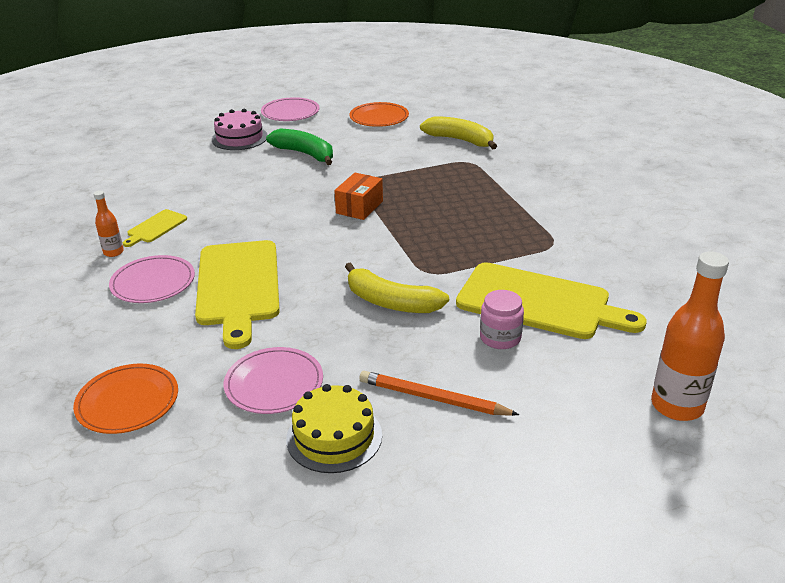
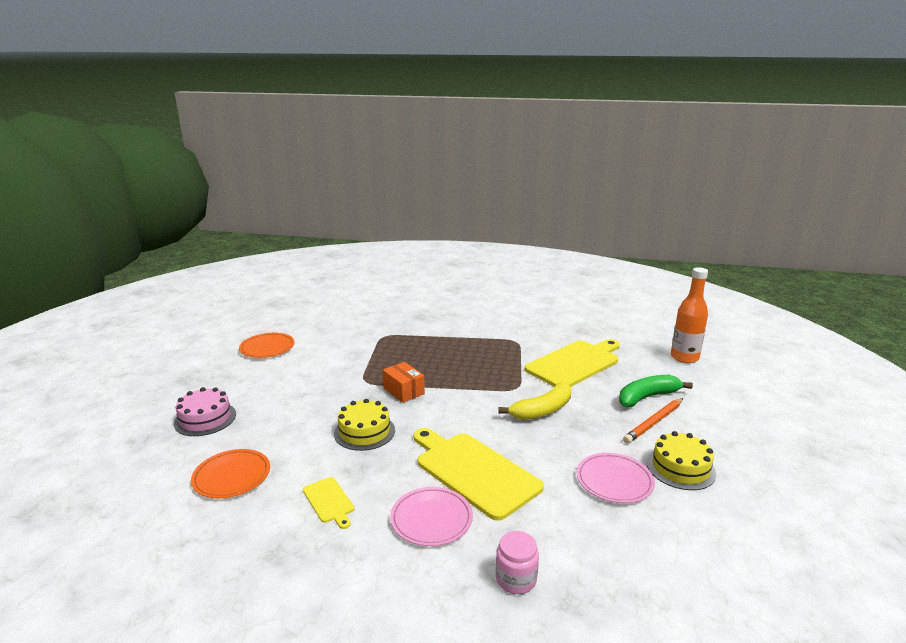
camera: 65 degrees left, 10 degrees down
(113, 252) = (352, 537): orange bottle -> none
(128, 402) = (607, 562): orange plate -> orange plate (232, 476)
(238, 286) = (474, 471): yellow cutting board -> yellow cutting board turned 150 degrees counterclockwise
(268, 210) = (364, 432): none -> yellow cake
(290, 112) = (193, 382): pink plate -> none
(305, 154) = (285, 393): green banana -> green banana (647, 397)
(460, 140) = (349, 330): yellow banana -> none
(500, 338) = (603, 385): pink jar -> pink jar (516, 579)

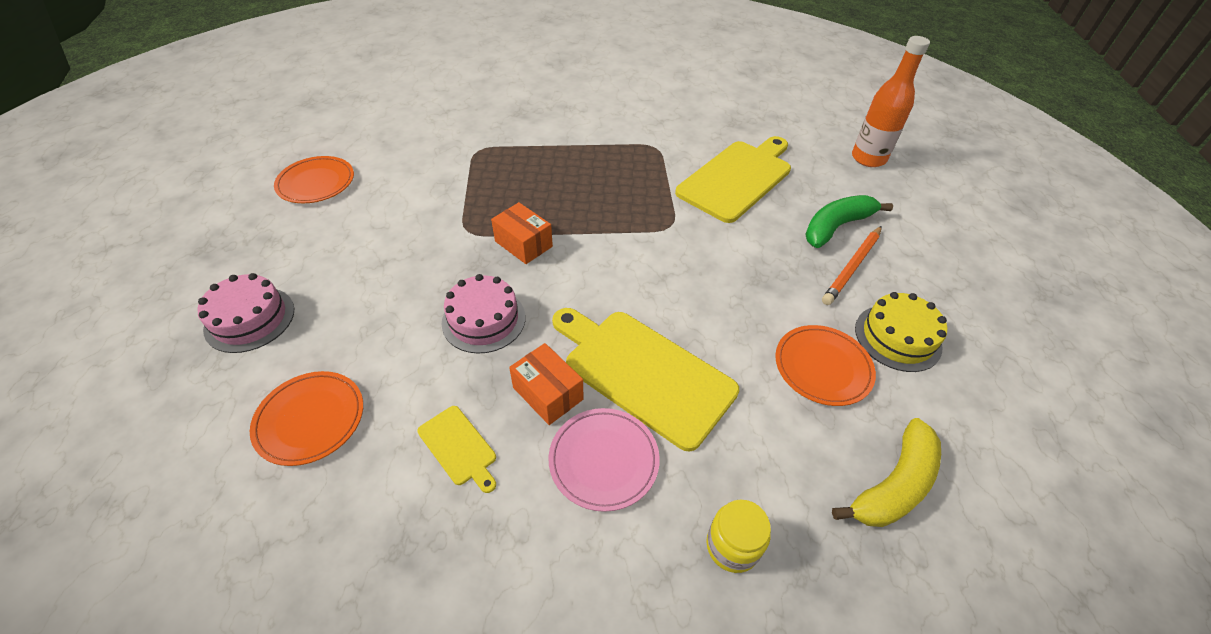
camera: 10 degrees left, 25 degrees up
(364, 432) = (483, 320): yellow cake -> pink cake
(400, 477) = (548, 393): none -> orange box
(516, 579) = (732, 546): pink jar -> yellow jar
(542, 410) = (711, 260): yellow banana -> yellow banana (893, 484)
(614, 480) = (822, 367): pink plate -> orange plate

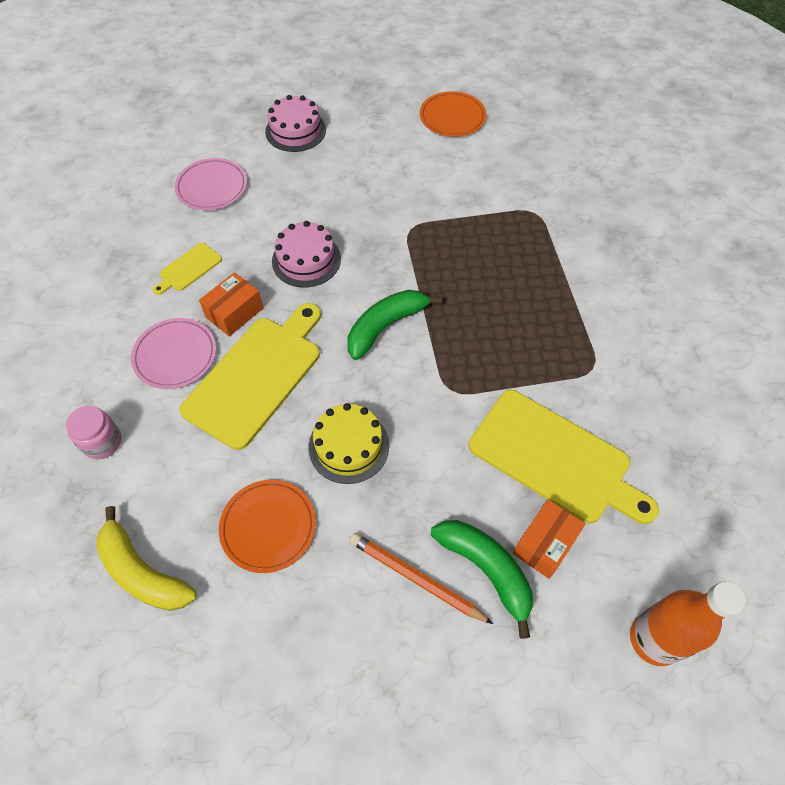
camera: 85 degrees right, 10 degrees up
(310, 419) = (212, 187): orange plate -> pink plate
(523, 244) = (401, 271): orange box -> orange box (545, 544)
(592, 262) = (385, 326): none -> green banana
(732, 546) = (102, 442): yellow jar -> pink jar
(897, 337) = (311, 611): yellow cake -> yellow cake (349, 446)

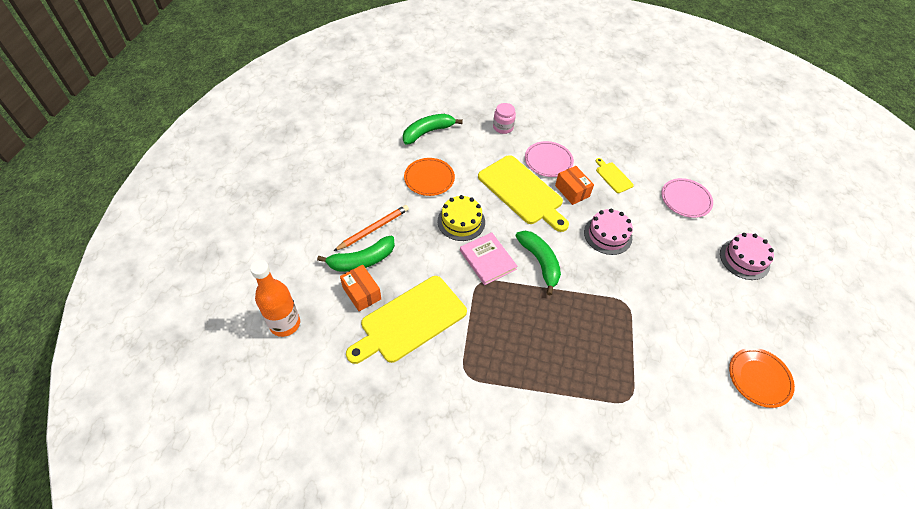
camera: 105 degrees right, 5 degrees down
(143, 572) = (428, 132): yellow banana -> green banana
(408, 390) = (487, 260): none -> pink book

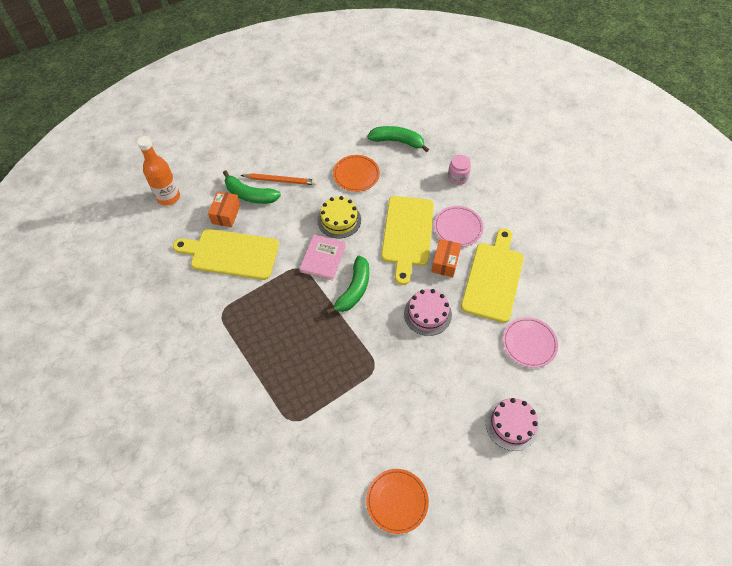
camera: 50 degrees right, 5 degrees up
(613, 176) = (493, 278): yellow cutting board -> yellow cutting board, size x2.17

